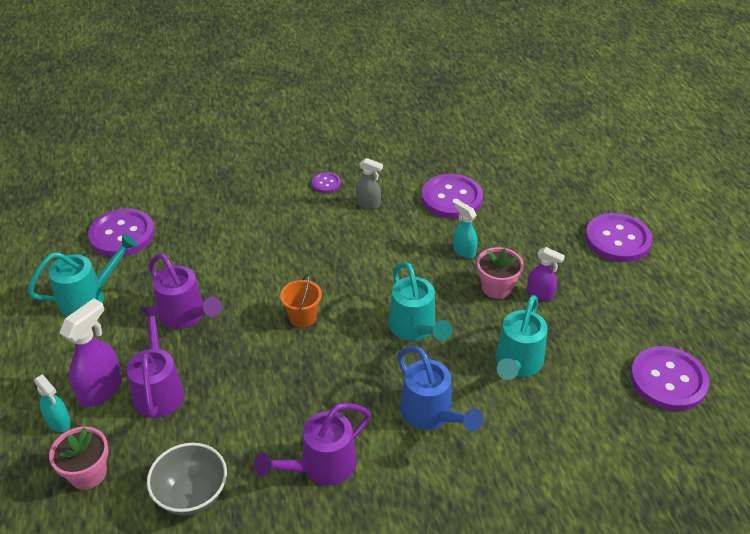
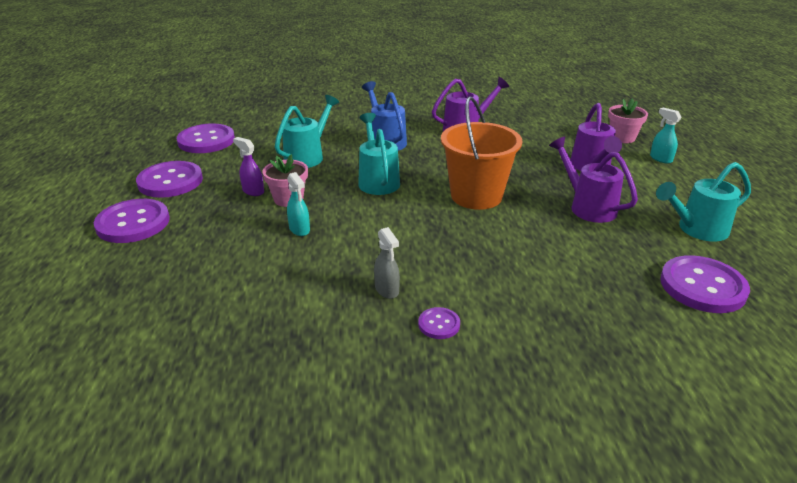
camera: 170 degrees left, 10 degrees down
(101, 389) = (639, 171): purple spray bottle -> none
(192, 495) = (548, 126): grey bowl -> none
(303, 317) = (476, 196): orange bucket -> orange bucket, size x2.05
(368, 203) = (387, 290): grey spray bottle -> grey spray bottle turned 150 degrees counterclockwise
(451, 198) = (277, 285): purple button -> purple button (170, 181)

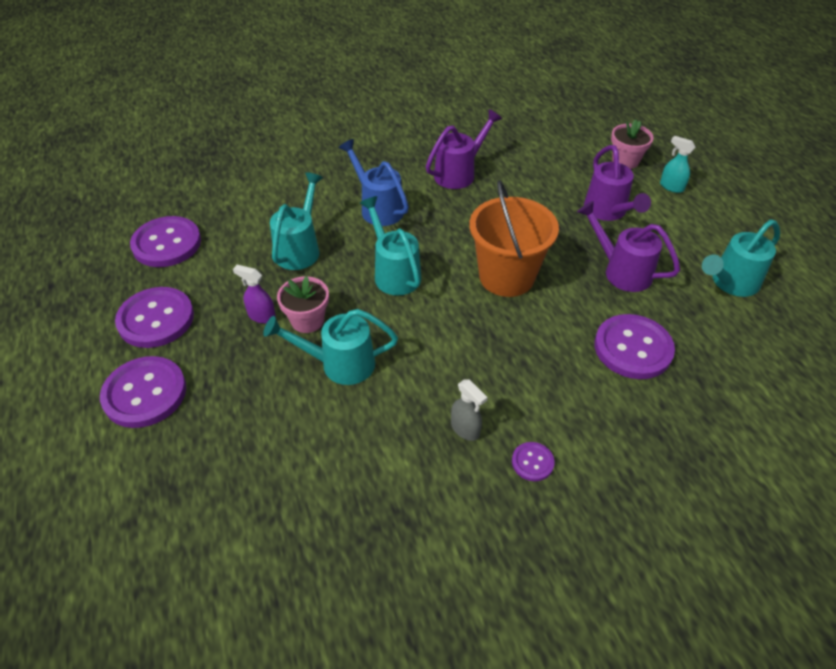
camera: 15 degrees left, 15 degrees up
(299, 229) = (340, 364): turquoise spray bottle -> turquoise watering can
(702, 286) = (754, 358): purple button -> purple button (633, 348)

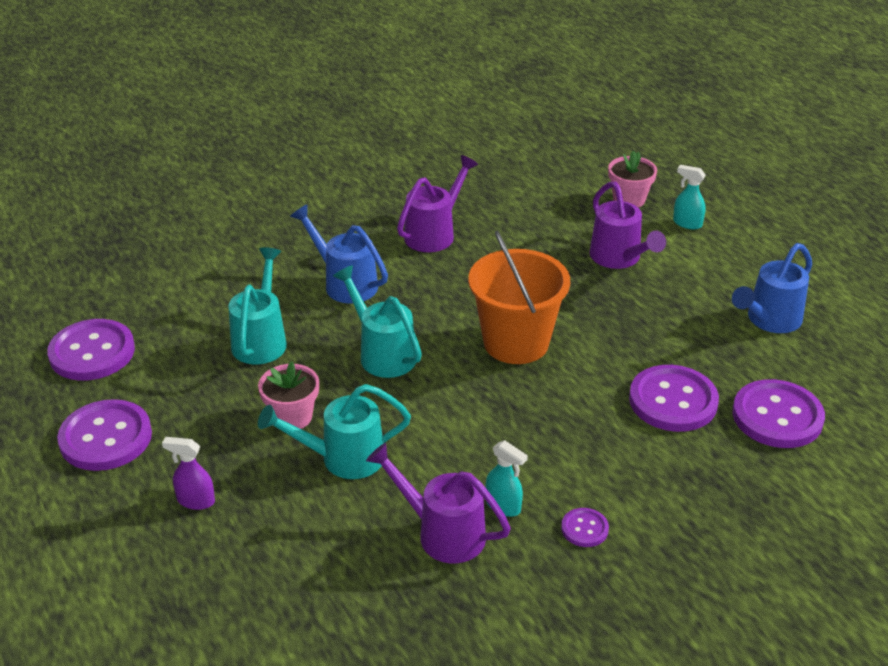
camera: 10 degrees left, 10 degrees down
(145, 393) = (118, 518): purple button -> purple button (777, 416)
(261, 316) = (235, 419): purple spray bottle -> purple spray bottle (195, 501)
(465, 429) = (503, 506): grey spray bottle -> turquoise spray bottle
(621, 271) = (646, 321): purple watering can -> purple watering can (443, 533)
(731, 283) = (769, 320): turquoise watering can -> blue watering can

